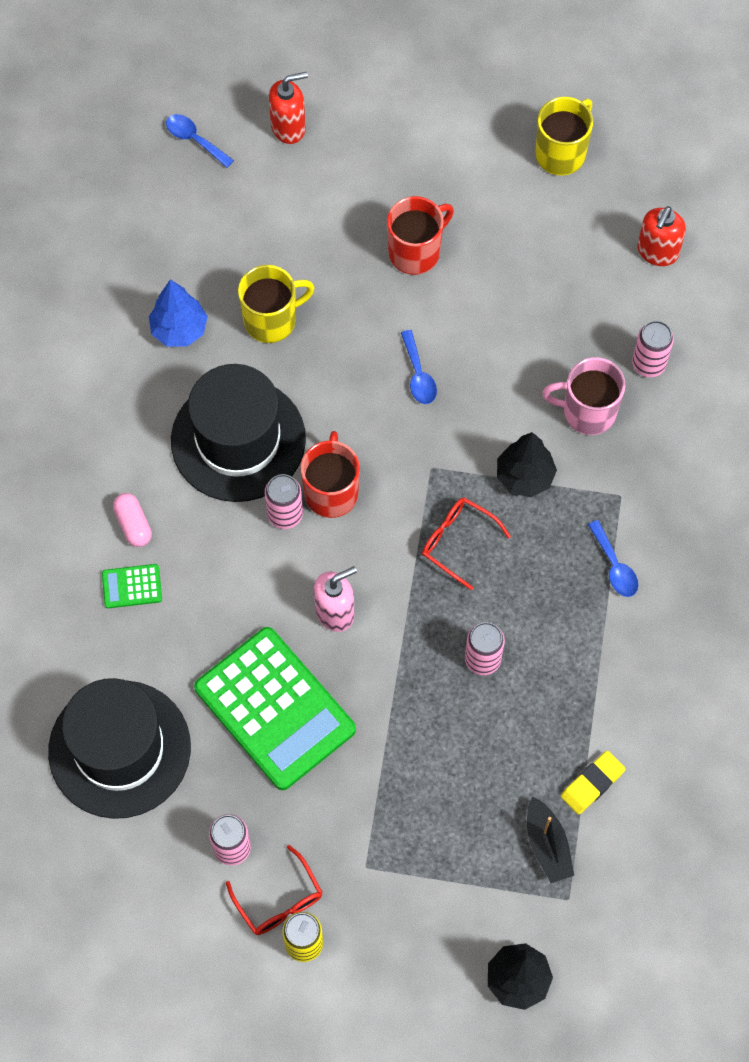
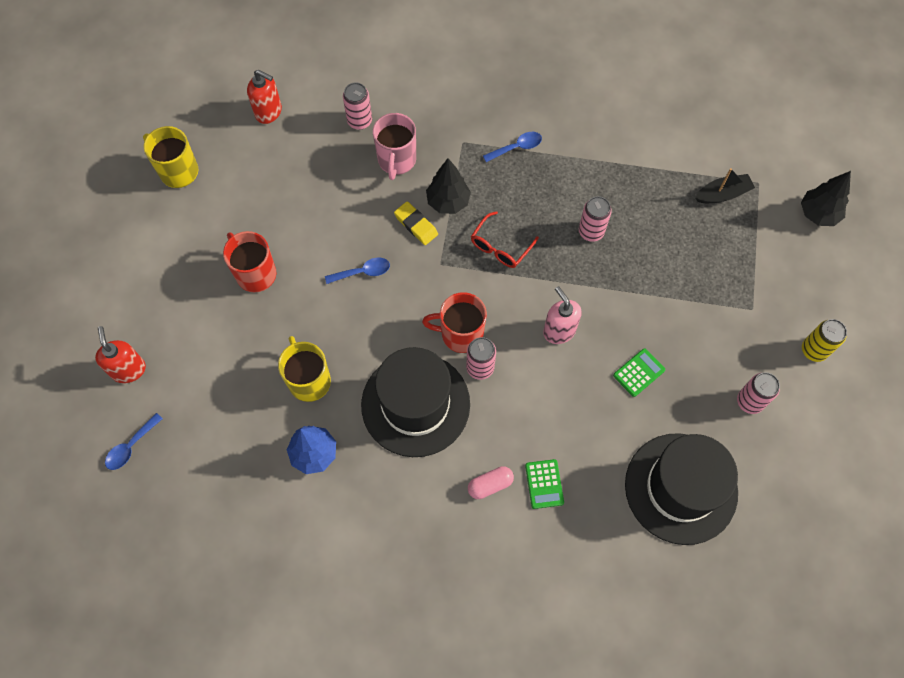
camera: 90 degrees left, 0 degrees up
(275, 708) = (638, 372): green calculator -> green calculator, size x0.41
(279, 900) = (784, 368): red glasses -> none
(592, 783) = (676, 166): yellow eraser -> yellow eraser (416, 225)

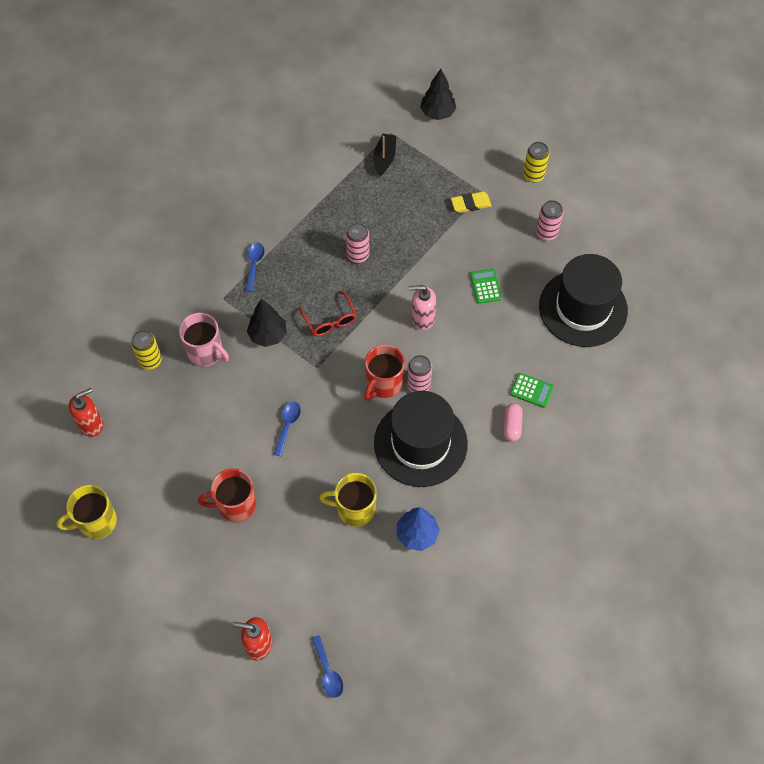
camera: 60 degrees left, 5 degrees down
(359, 121) = (150, 360): pink can -> yellow can
(416, 225) = (272, 367): yellow eraser -> yellow eraser (470, 204)

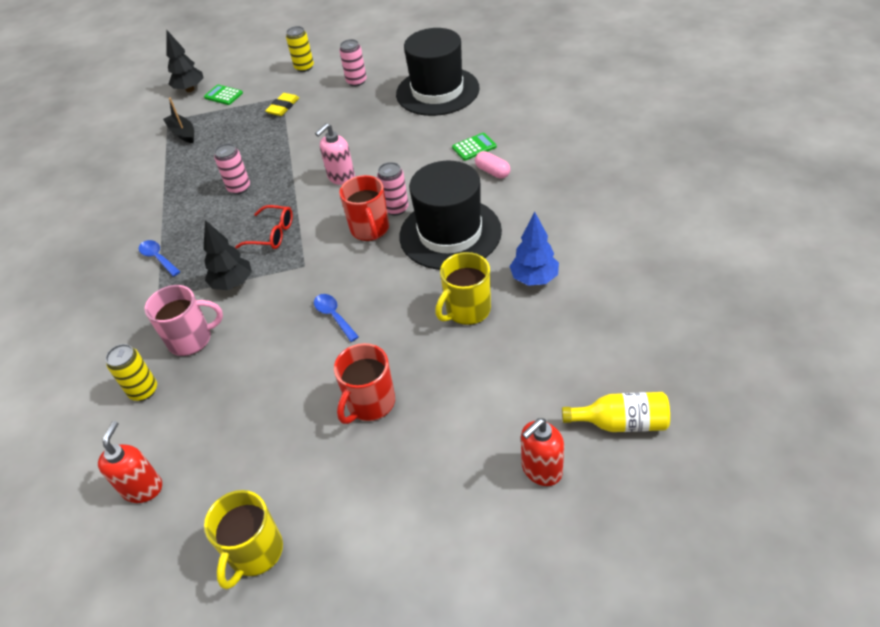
camera: 45 degrees left, 15 degrees down
(328, 671) = (621, 422): blue spoon -> yellow bottle
(485, 286) = (358, 130): green calculator -> green calculator (223, 95)

